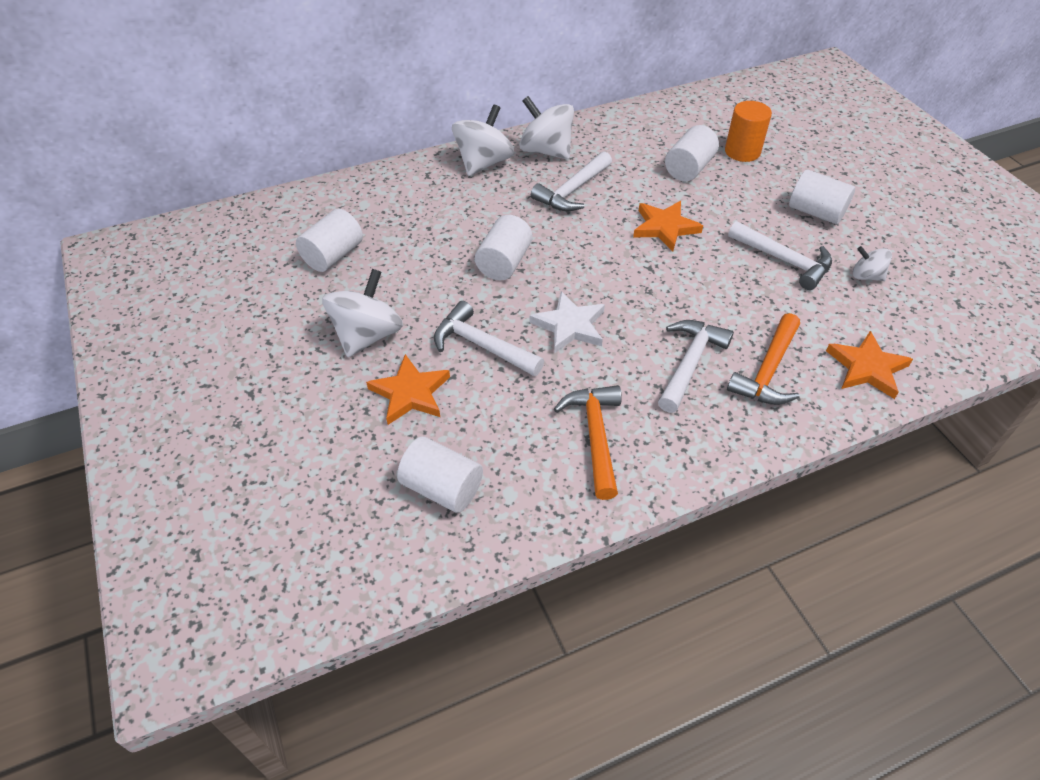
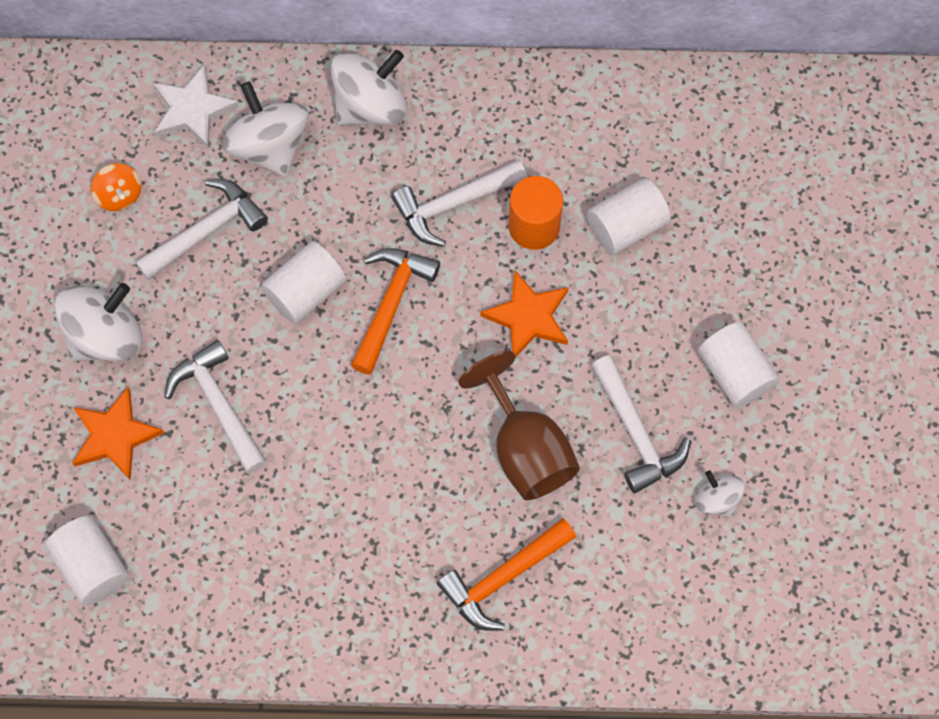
camera: 25 degrees right, 20 degrees up
(333, 255) = (119, 195): white cylinder -> orange spinning top
(546, 151) = (462, 115): white spinning top -> white spinning top (269, 146)
(570, 326) = (327, 419): white star -> white star (193, 110)
(595, 436) = (271, 575): orange hammer -> orange hammer (391, 304)
(689, 363) = (425, 529): white hammer -> white hammer (206, 231)
(720, 294) = (525, 449): none -> brown goblet
(742, 152) = (718, 225): orange cylinder -> orange cylinder (534, 226)
(867, 368) = (614, 623): orange star -> none

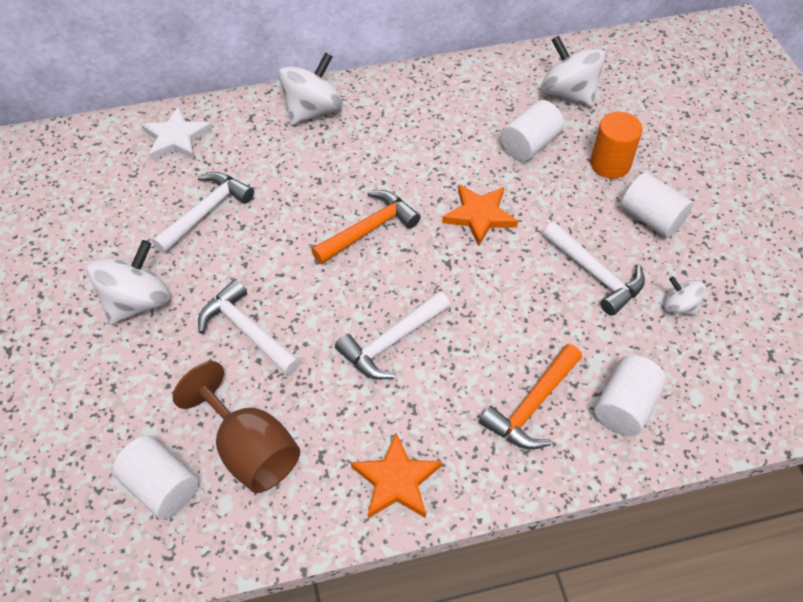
camera: 15 degrees left, 15 degrees down
(115, 436) = (160, 375): orange star -> orange star (396, 481)
(119, 195) = (129, 203): orange spinning top -> none
(269, 146) = (242, 149): white spinning top -> white spinning top (568, 93)
(306, 291) = (298, 235): white cylinder -> white cylinder (624, 406)
(391, 304) = (369, 229): orange hammer -> orange hammer turned 45 degrees clockwise
(453, 204) = (395, 157): white hammer -> white hammer (391, 342)
(525, 449) = (513, 305): brown goblet -> brown goblet (250, 449)
(534, 226) = (461, 158): orange cylinder -> orange cylinder (610, 164)

